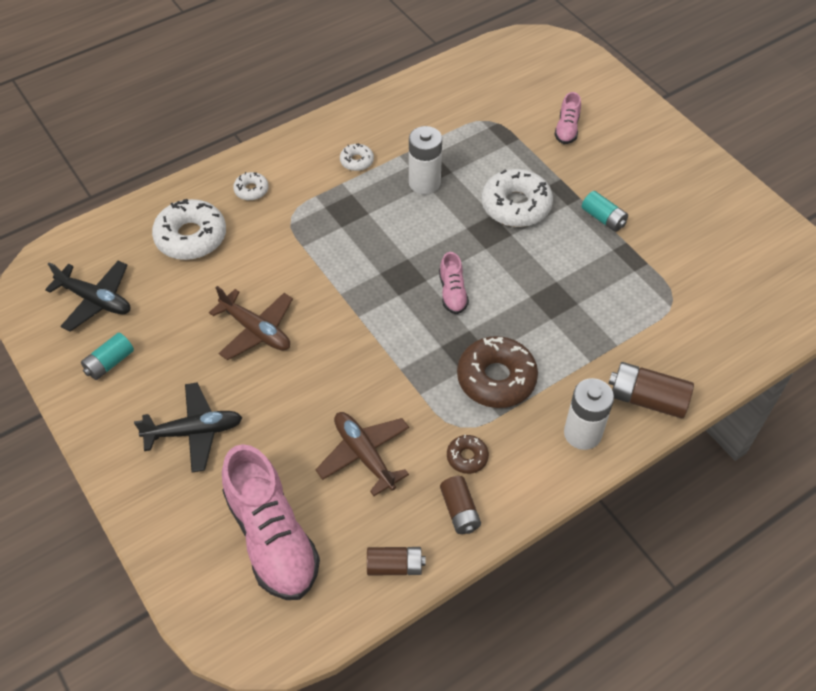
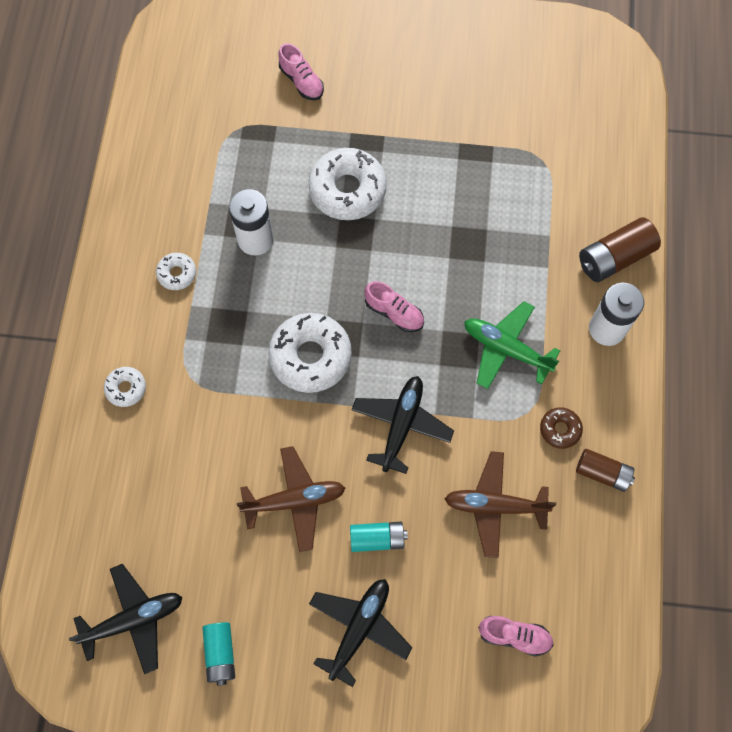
camera: 50 degrees left, 15 degrees up
(191, 237) = (134, 482): white donut -> white donut (310, 356)
(272, 538) = (514, 636): pink shoe -> pink shoe, size x0.47
(371, 354) = (401, 425): none -> black plane
(395, 566) = (612, 559): brown battery -> none
(496, 378) = (506, 349): brown donut -> green plane
(603, 218) = (421, 138): turquoise battery -> turquoise battery (377, 538)

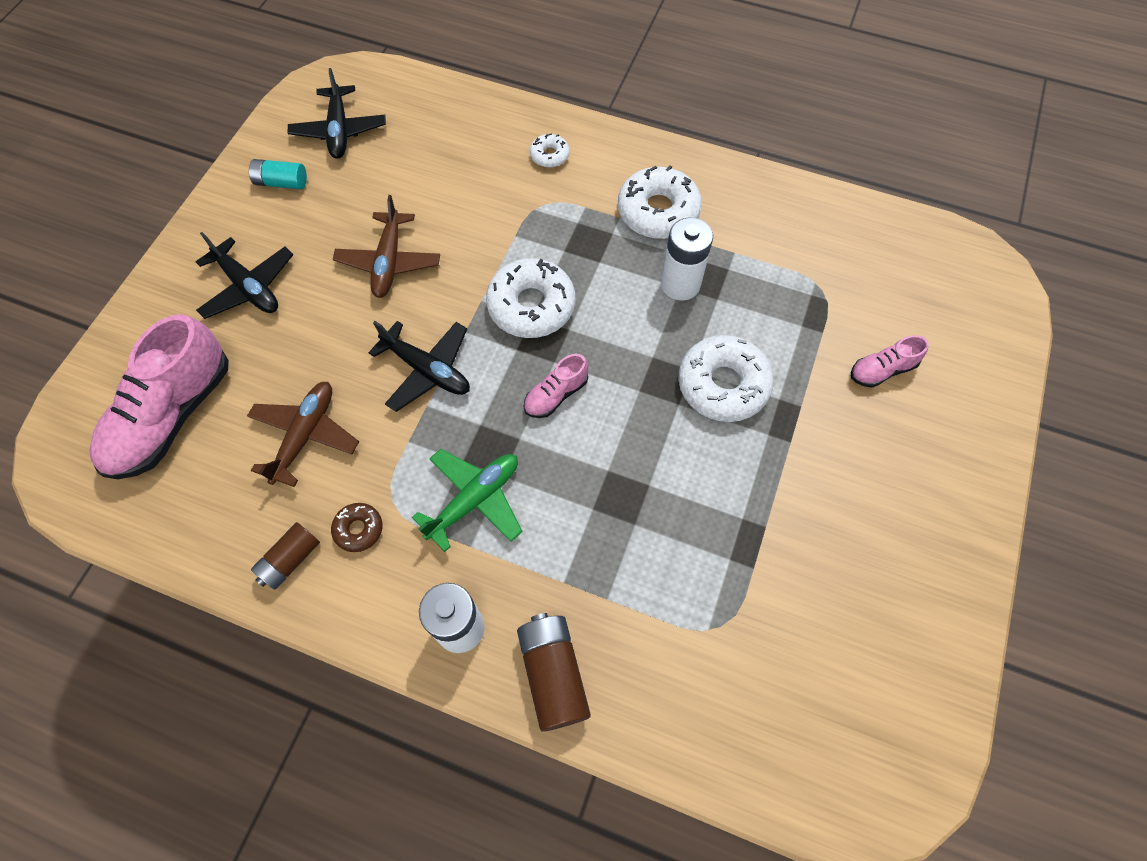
camera: 105 degrees right, 5 degrees down
(177, 274) = (658, 212): white donut -> white donut, size x2.01
(377, 538) = (322, 321): turquoise battery -> none
(514, 636) = (172, 416): pink shoe -> pink shoe, size x2.11

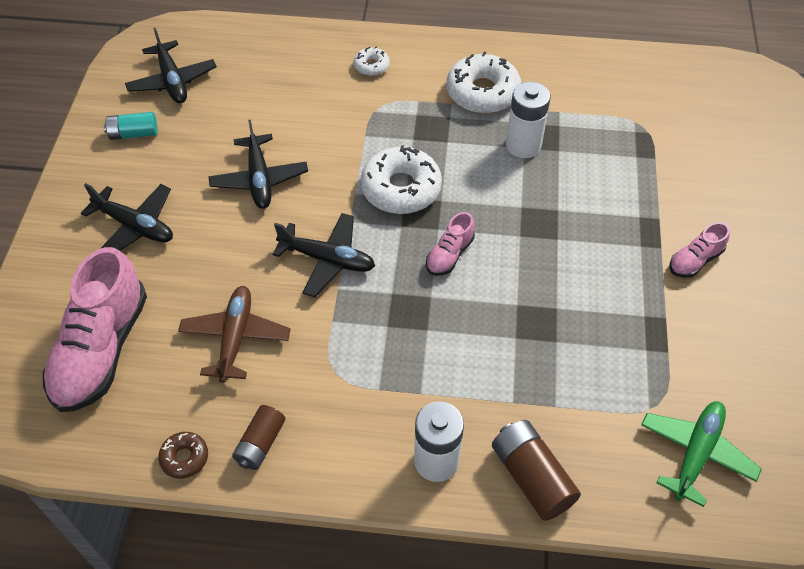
camera: 15 degrees left, 10 degrees down
(358, 529) = (314, 403): brown donut -> brown donut (184, 458)
(389, 262) = (259, 179): brown plane -> black plane
(474, 500) = (410, 355): green plane -> green plane (696, 454)
(723, 385) = (588, 216): white donut -> none
(882, 370) = (713, 177): pink shoe -> pink shoe (695, 260)

